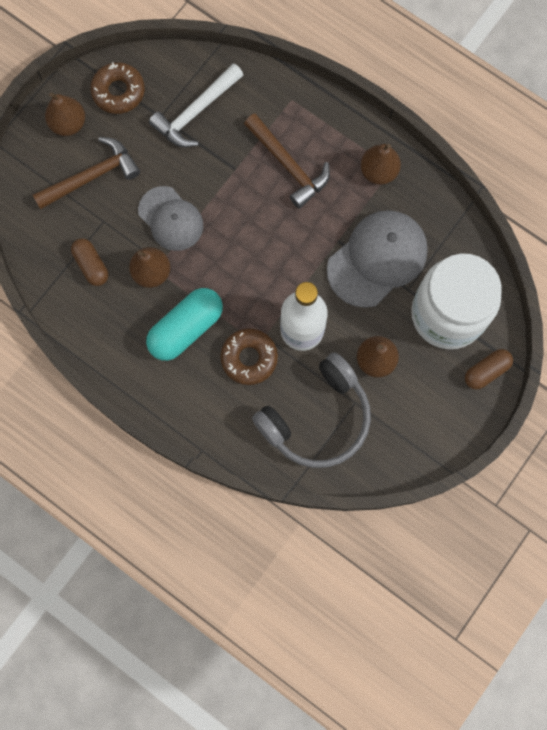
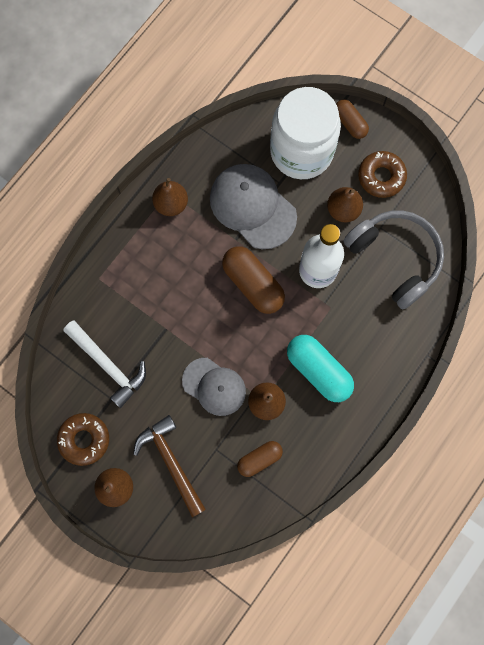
camera: 90 degrees left, 0 degrees up
(171, 219) = (214, 386): grey cap -> grey cap turned 75 degrees clockwise
(249, 358) = (344, 315): brown donut -> brown donut (381, 177)
(286, 259) = (253, 284): none -> brown capsule
(288, 165) = (163, 281): brown hammer -> none

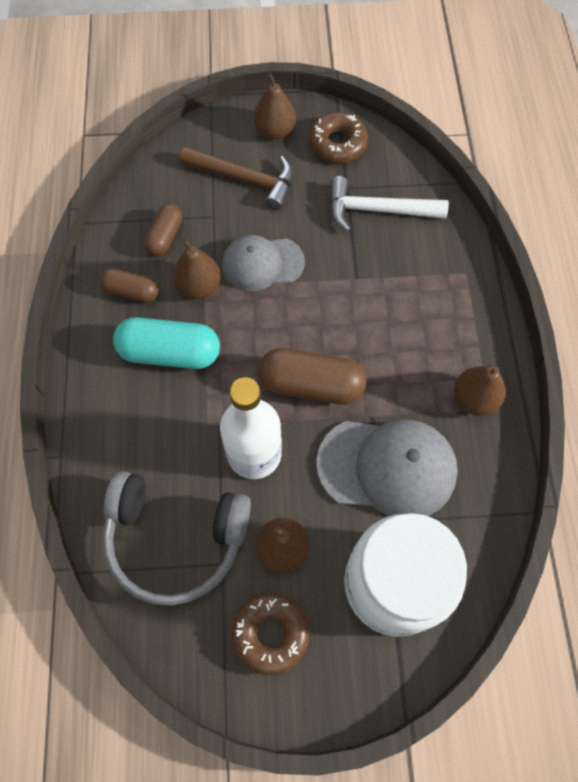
camera: 140 degrees right, 10 degrees down
(350, 123) = (369, 677): brown capsule -> brown capsule (131, 292)

